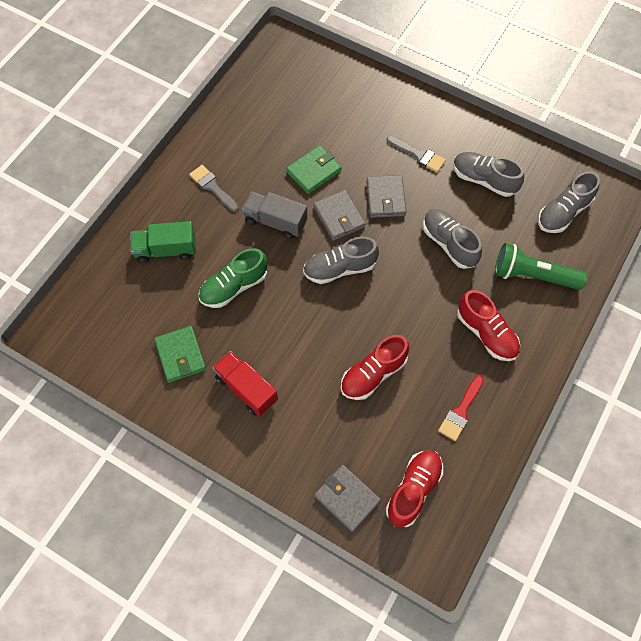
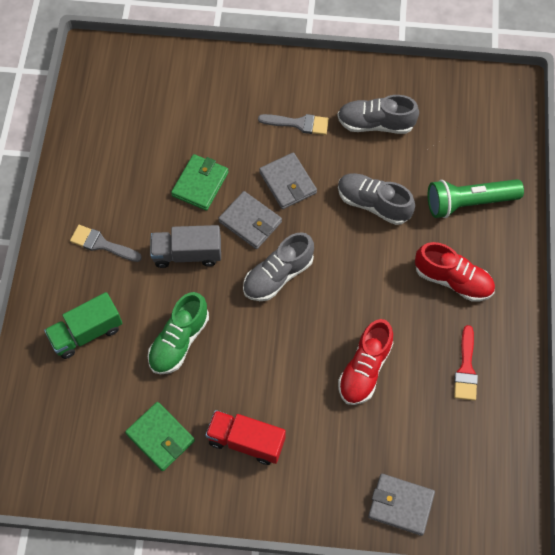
camera: 25 degrees left, 0 degrees up
(413, 490) = (459, 467): red shoe -> none
(563, 212) = (467, 126): grey shoe -> none

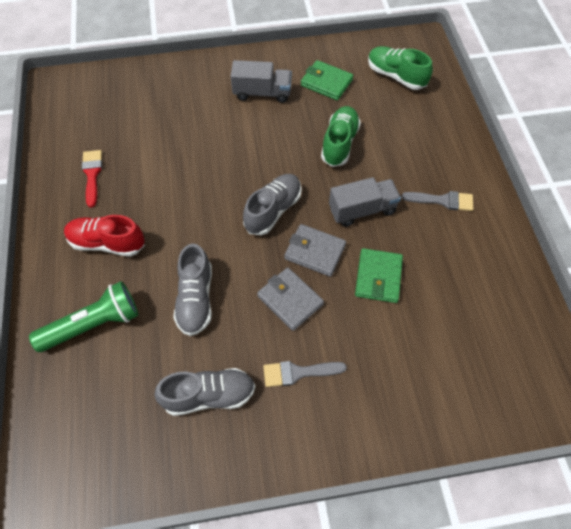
camera: 165 degrees right, 5 degrees down
(69, 425) = (396, 76): none -> green shoe
(86, 332) = (417, 133): green truck -> none
(246, 441) = (262, 93): red truck -> grey truck
(364, 369) = (179, 156): red shoe -> none
(373, 204) = (195, 299): grey shoe -> grey shoe turned 75 degrees clockwise
(400, 505) = (138, 80): grey wallet -> none

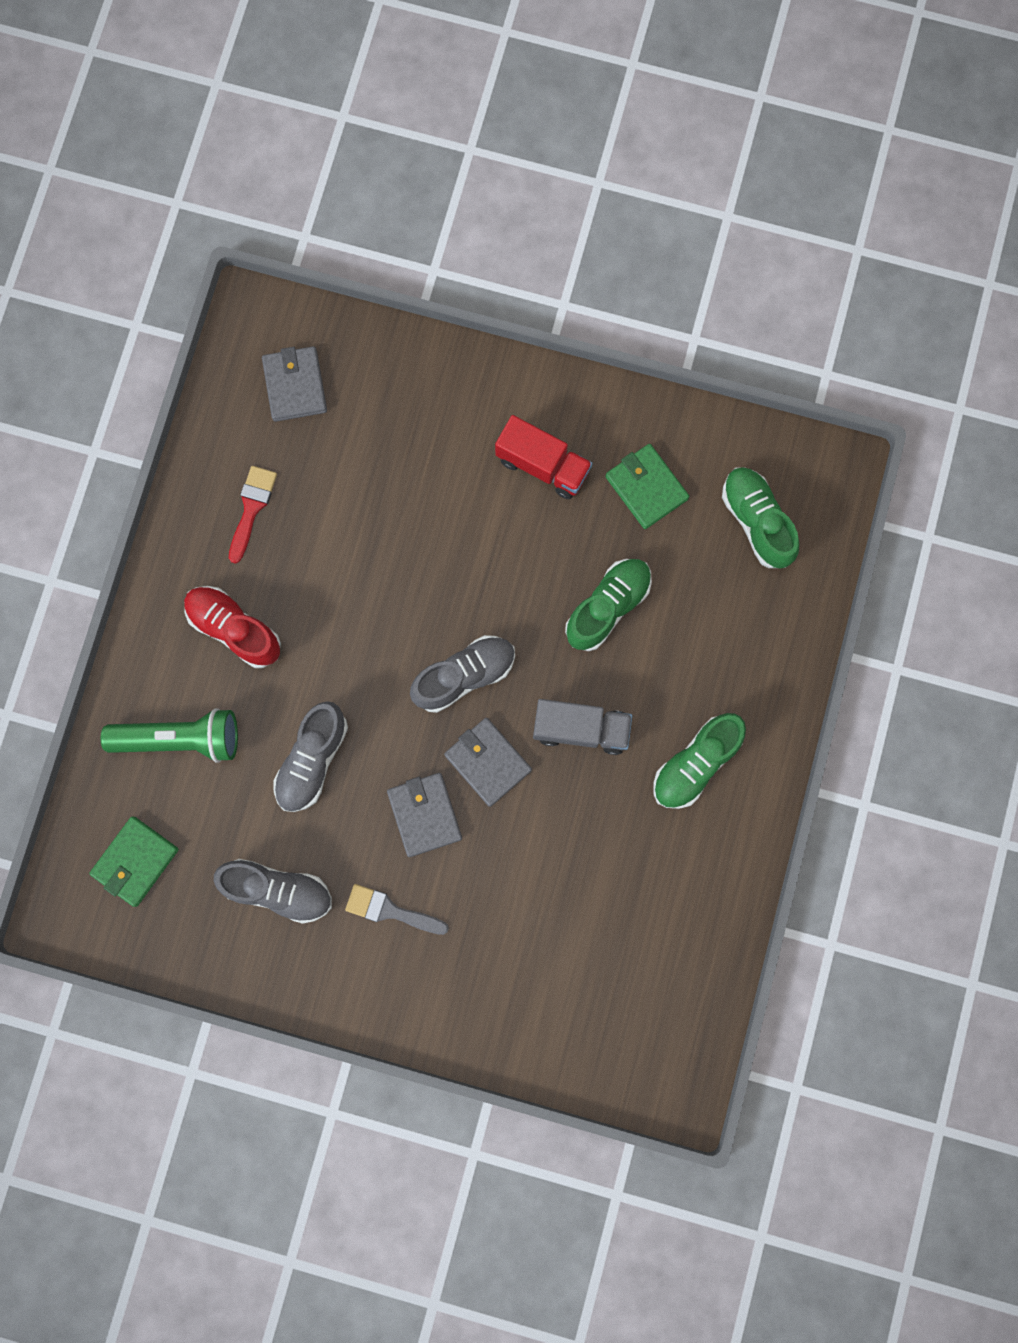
camera: 25 degrees right, 20 degrees up
(95, 107) = (295, 385): none -> grey wallet
(262, 93) = (542, 465): grey truck -> red truck
(378, 277) = (548, 834): green wallet -> green wallet (135, 861)
(442, 200) = (695, 764): grey brush -> green shoe

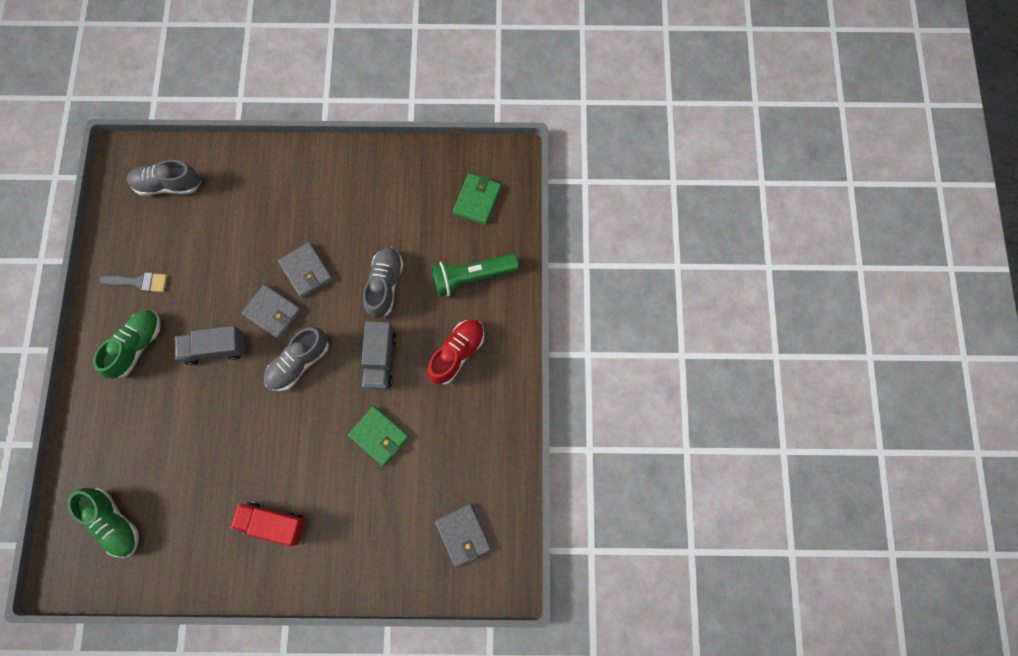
camera: 165 degrees right, 5 degrees down
(234, 629) = (457, 353): red shoe -> red shoe turned 75 degrees counterclockwise
(251, 508) = (469, 437): red brush -> none
(278, 890) = (386, 205): grey shoe -> grey shoe (168, 185)
(346, 650) = (380, 359): none -> grey truck
(390, 910) = (315, 211): grey brush -> grey brush (139, 282)
(607, 607) = (211, 433): green shoe -> none
(646, 487) = (197, 526): green wallet -> green wallet (379, 436)

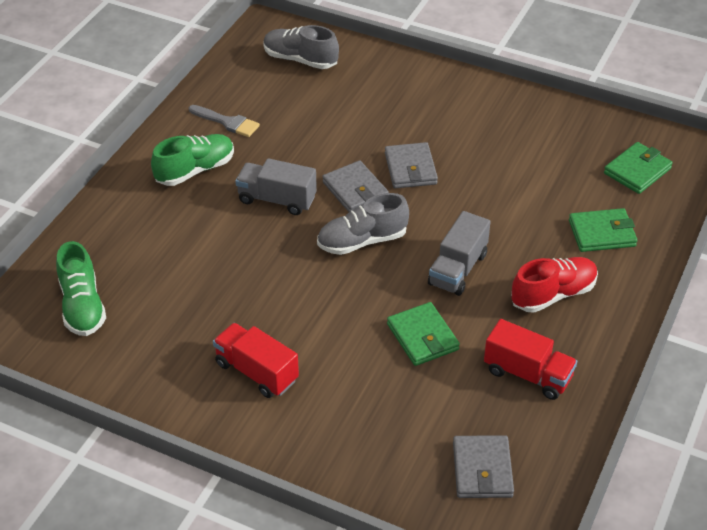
camera: 25 degrees right, 30 degrees down
(385, 285) = (494, 208): grey shoe -> none
(464, 436) = (527, 374): none -> red truck
(472, 277) = (602, 233): green flashlight -> green wallet

